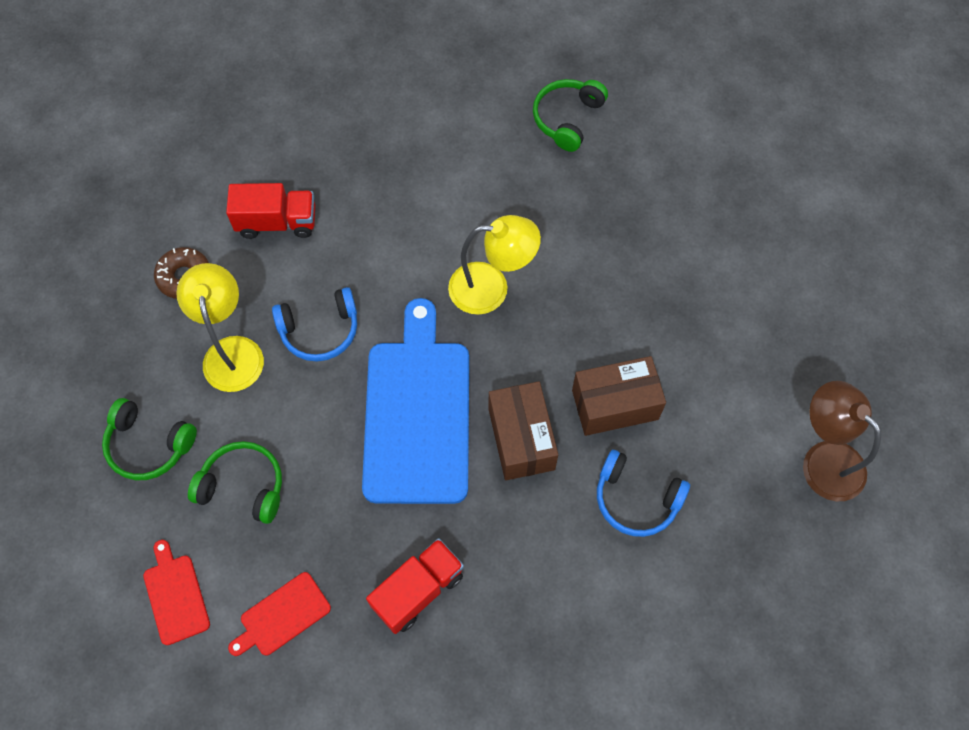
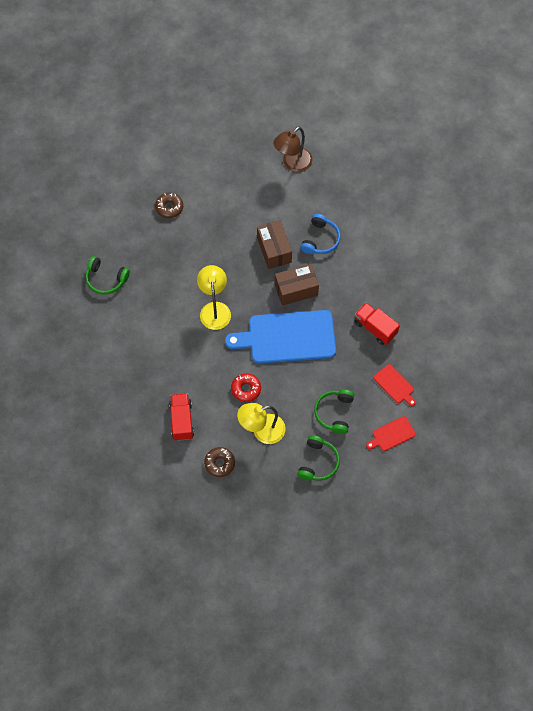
camera: 95 degrees left, 0 degrees up
(320, 330) = (246, 389): blue headphones -> red donut
(715, 224) = (169, 207): none -> brown donut

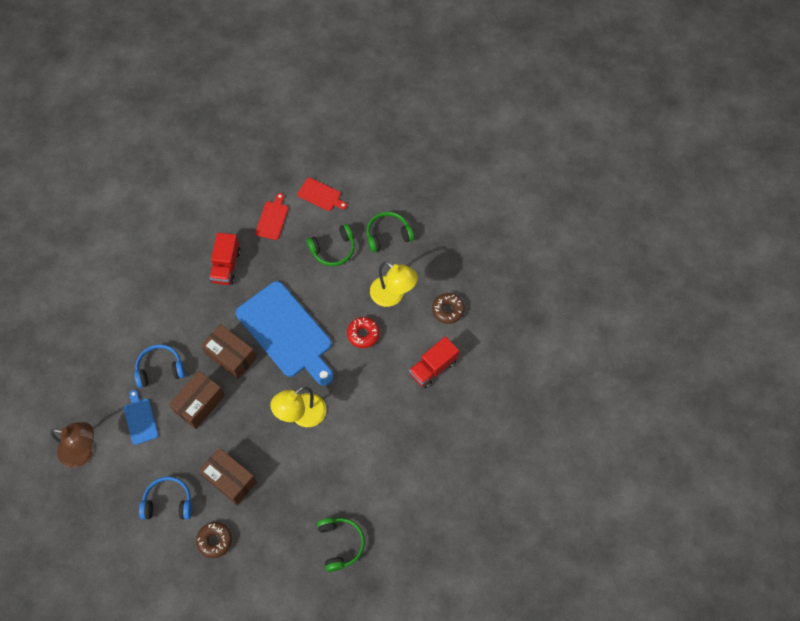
camera: 125 degrees left, 0 degrees up
(203, 239) = (230, 479): none -> brown box
(217, 194) = (168, 502): none -> blue headphones
(290, 208) = (140, 419): none -> blue cutting board

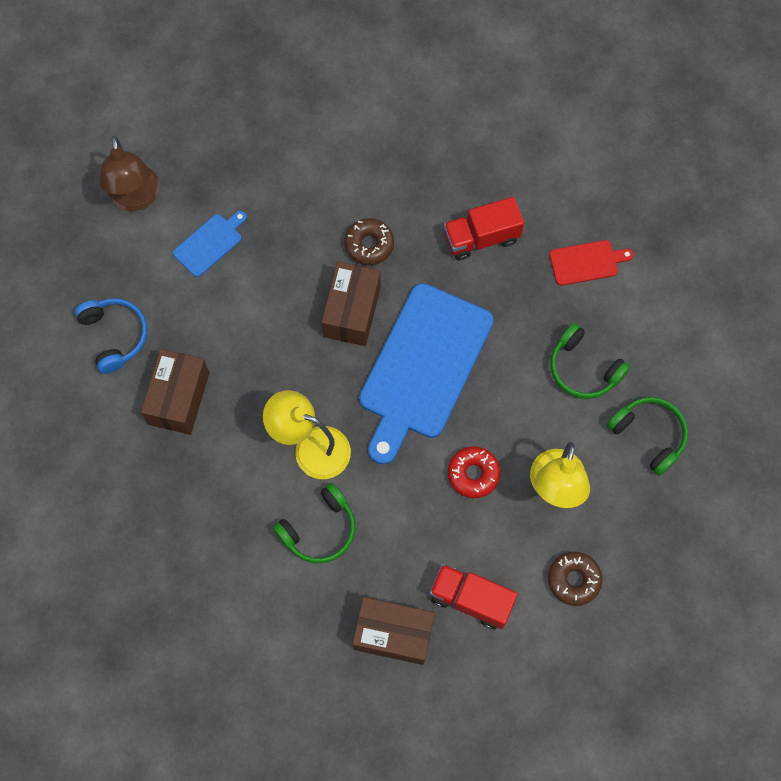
camera: 65 degrees right, 5 degrees up
(160, 369) = (290, 231): blue headphones -> none
(199, 404) = (265, 306): brown box -> brown box (393, 634)
(215, 540) = (88, 420): brown donut -> brown donut (369, 245)
(321, 195) = (661, 309): red cutting board -> none
(340, 544) = (152, 588): green headphones -> green headphones (319, 529)

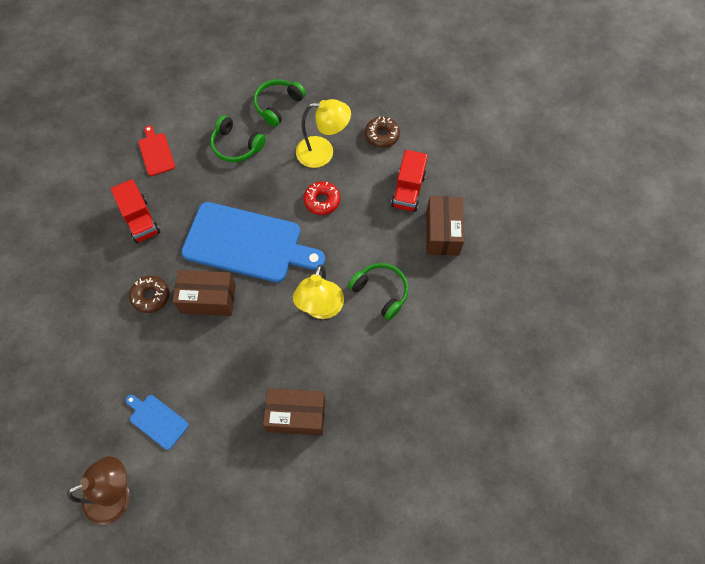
camera: 100 degrees left, 5 degrees down
(114, 336) = (249, 482): blue headphones -> none
(583, 369) = (236, 146): green headphones -> green headphones turned 90 degrees clockwise

